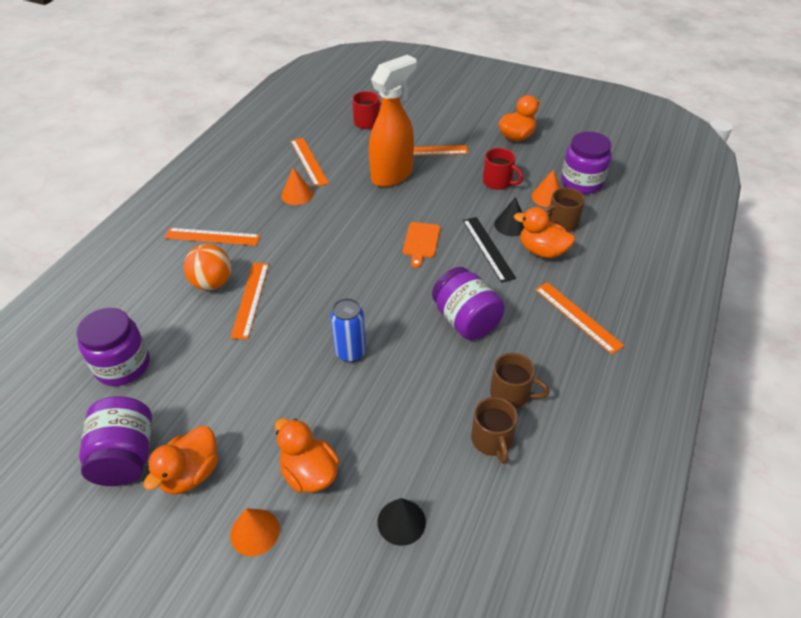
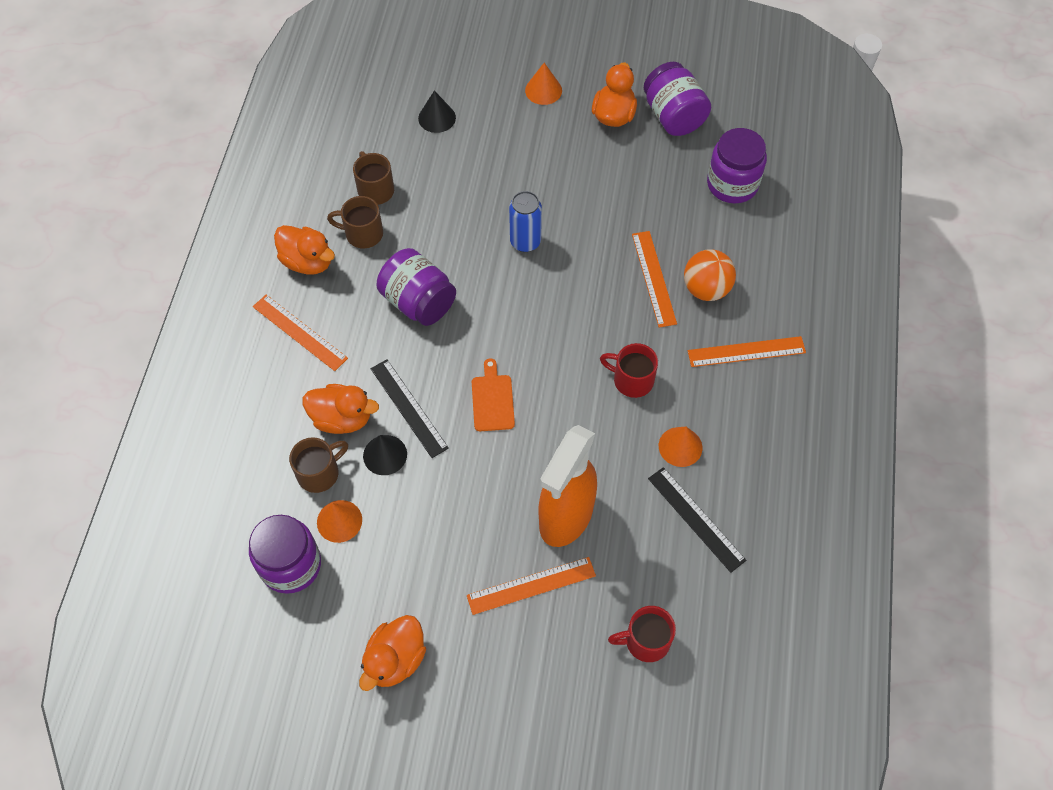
camera: 165 degrees right, 15 degrees up
(309, 161) = (696, 519): orange ruler -> black ruler
(309, 473) = (520, 135): orange duck -> orange duck (308, 262)
(498, 182) = (411, 537): red mug -> red mug (632, 380)

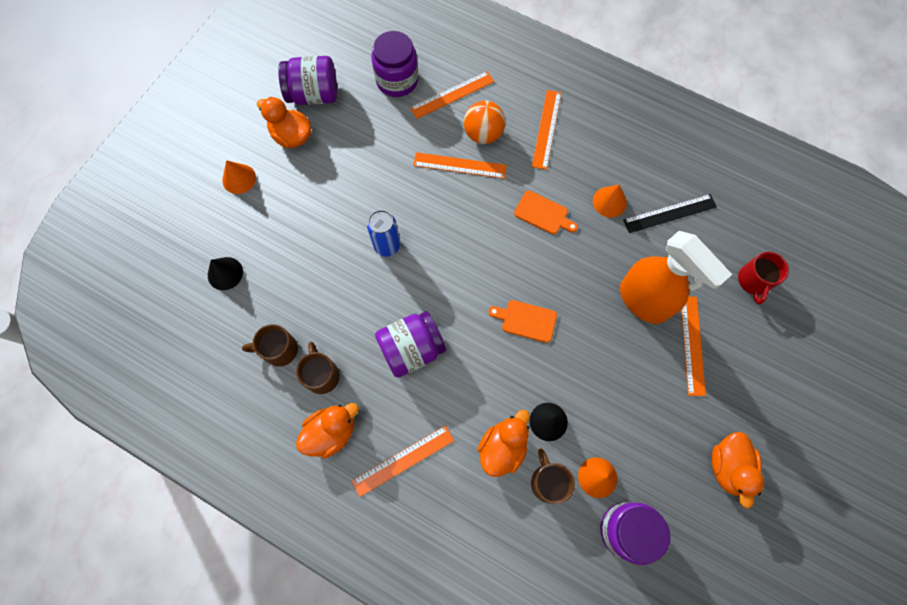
camera: 70 degrees left, 10 degrees up
(362, 234) = (322, 375): brown mug -> brown mug turned 135 degrees clockwise
(395, 660) = (728, 467): orange duck -> orange duck turned 45 degrees clockwise
(409, 408) = (511, 388): black ruler -> none
(632, 380) = (543, 213): red mug -> orange cutting board
(742, 242) = (452, 94): none -> orange ruler

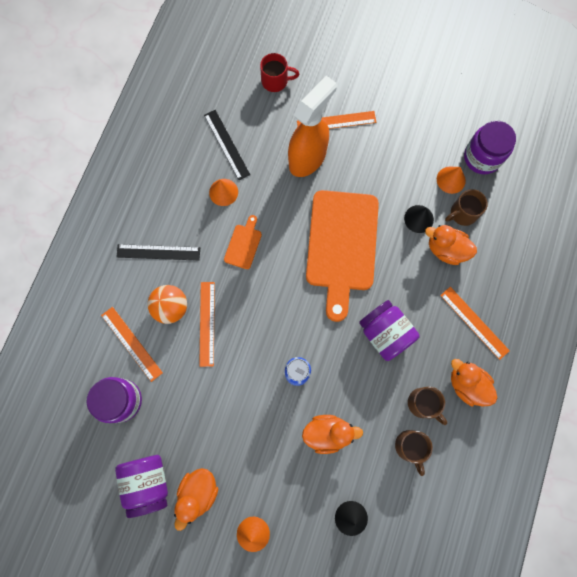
camera: 100 degrees left, 5 degrees up
(322, 375) = (423, 404): brown mug -> brown mug turned 105 degrees counterclockwise
(526, 320) = (342, 246): orange cutting board -> orange cutting board, size x2.39
(546, 129) = (158, 252): orange ruler -> black ruler
(728, 467) = (421, 94): orange duck -> orange duck (327, 433)

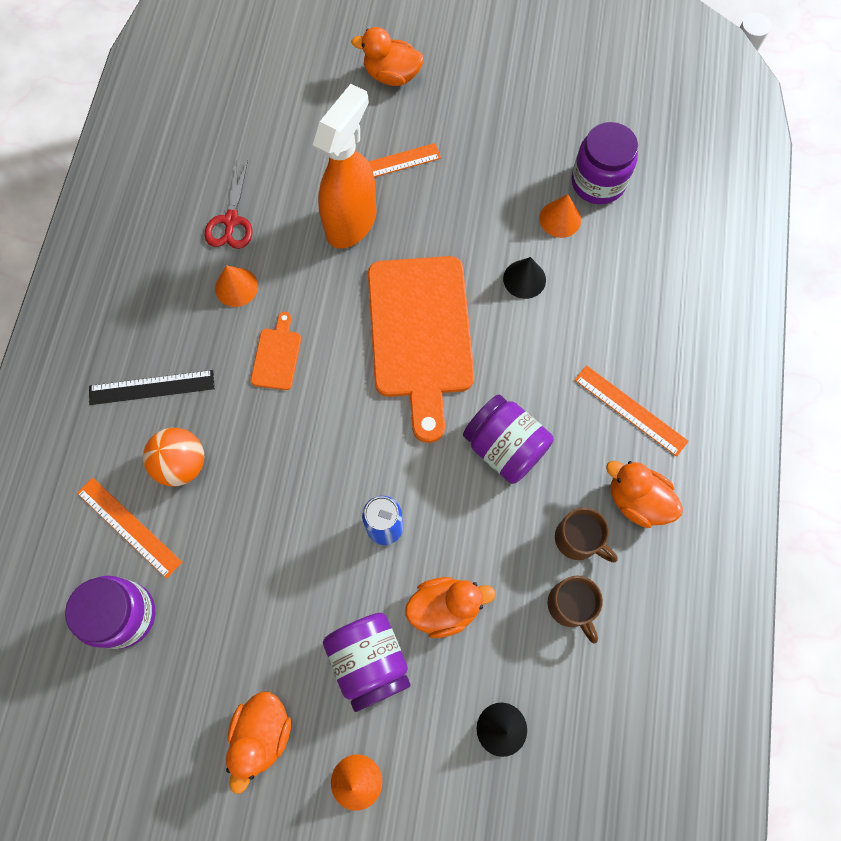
camera: 10 degrees left, 5 degrees down
(148, 482) = (182, 732): purple jar -> purple jar (369, 661)
(207, 323) = (239, 478): orange ruler -> none
(226, 144) = (231, 221): black ruler -> red scissors
(275, 81) = (289, 124): red mug -> none
(446, 249) = (571, 315): orange duck -> orange duck (392, 75)
(462, 213) = (585, 262): brown mug -> none

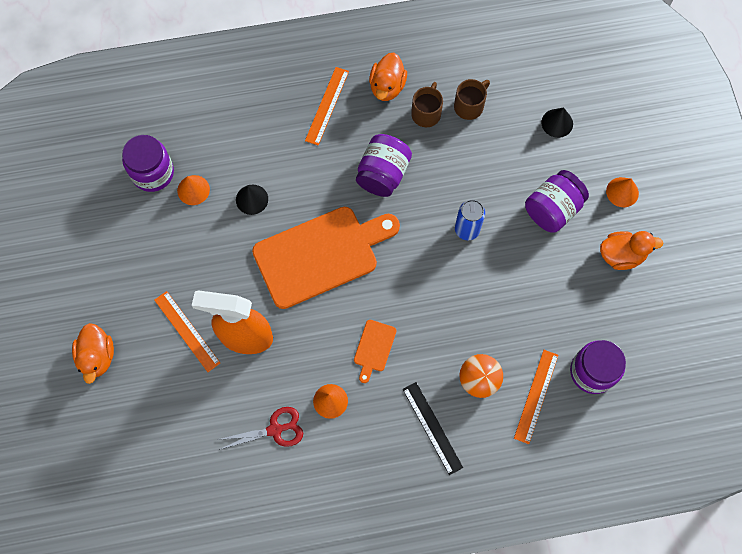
camera: 110 degrees left, 0 degrees up
(277, 356) = (374, 348): orange cutting board -> orange cutting board turned 60 degrees counterclockwise
(445, 607) = (501, 177): orange duck -> none

